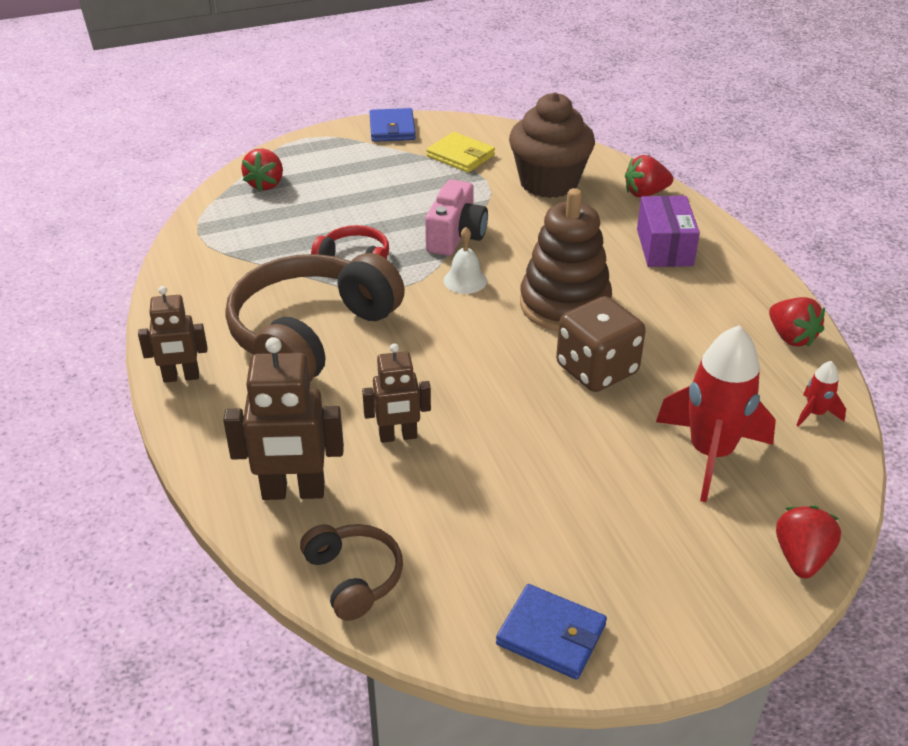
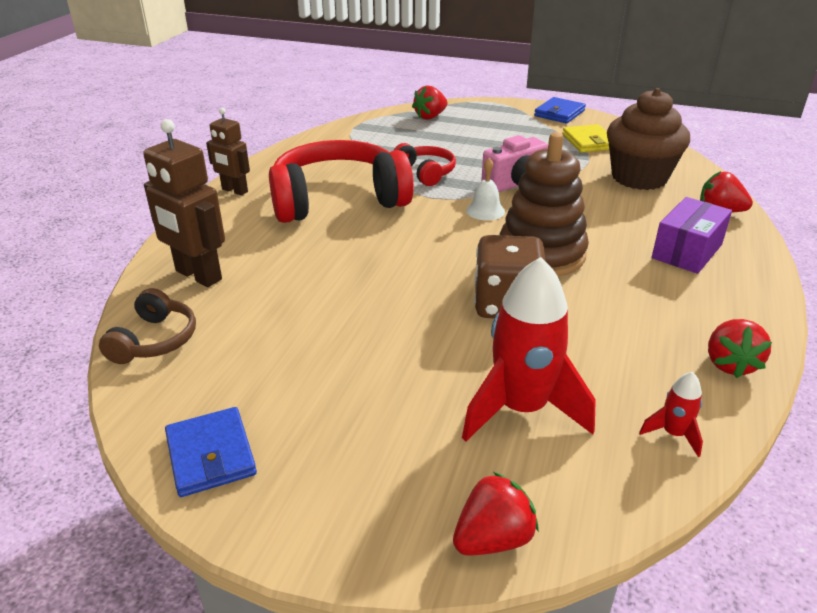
camera: 40 degrees right, 5 degrees down
(311, 335) = (338, 200): brown headphones -> red headphones
(398, 436) = (304, 277): brown robot -> none

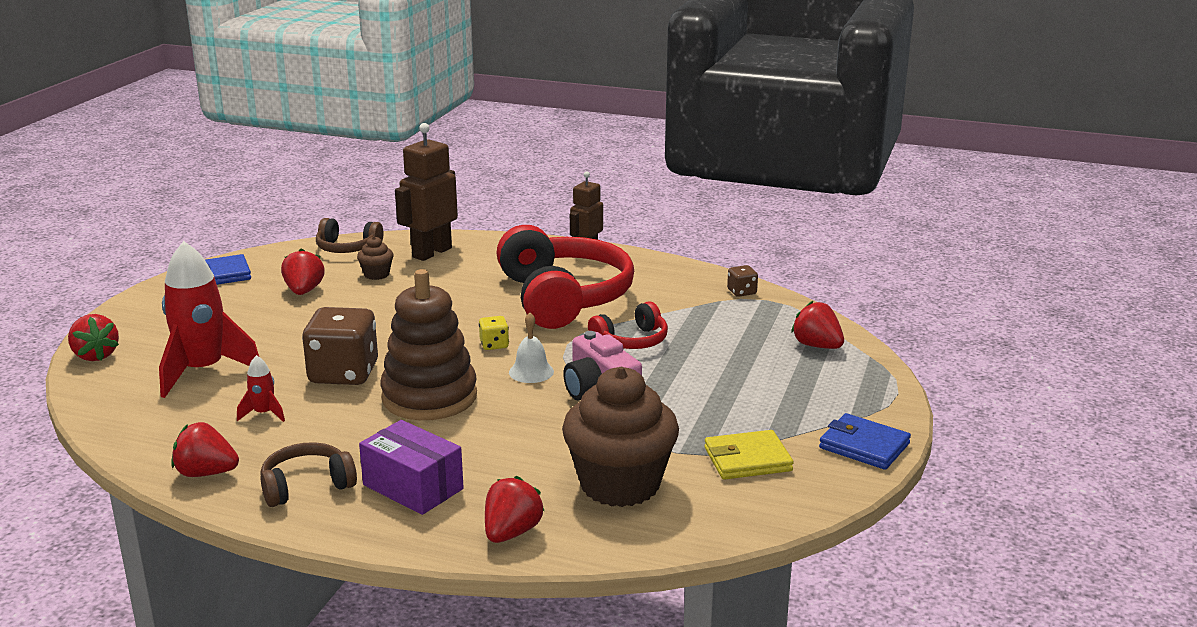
camera: 90 degrees right, 10 degrees down
(252, 308) = (376, 274): none -> brown cupcake
(290, 360) = (304, 291): none -> red strawberry
(338, 134) = (741, 292): none -> brown dice
(436, 228) = (494, 345): none -> yellow dice
(673, 434) = (140, 429): red rocket -> red rocket (264, 414)
(716, 301) = (306, 486): none -> brown headphones

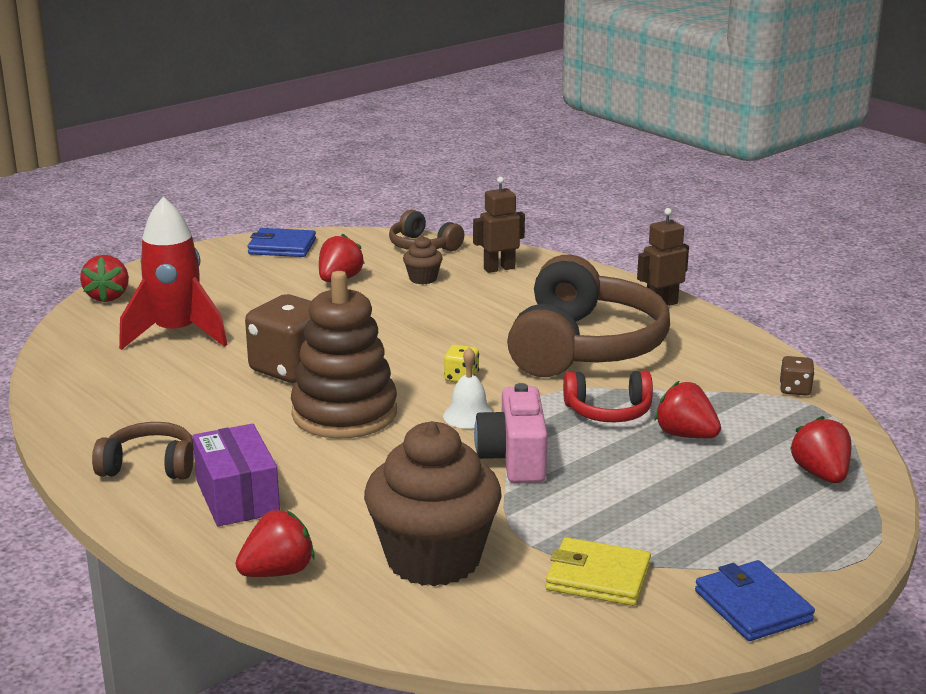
camera: 30 degrees right, 0 degrees up
(206, 473) = (83, 428): red strawberry -> red strawberry (685, 435)
(264, 414) = (184, 388): red rocket -> none
(431, 252) = (499, 268): brown robot -> brown robot, size x0.64
(563, 298) = (584, 347): red headphones -> brown headphones

